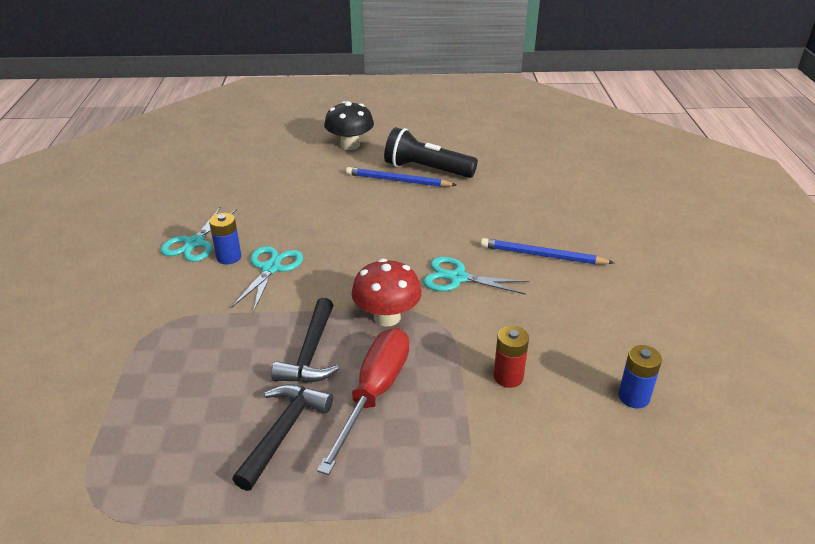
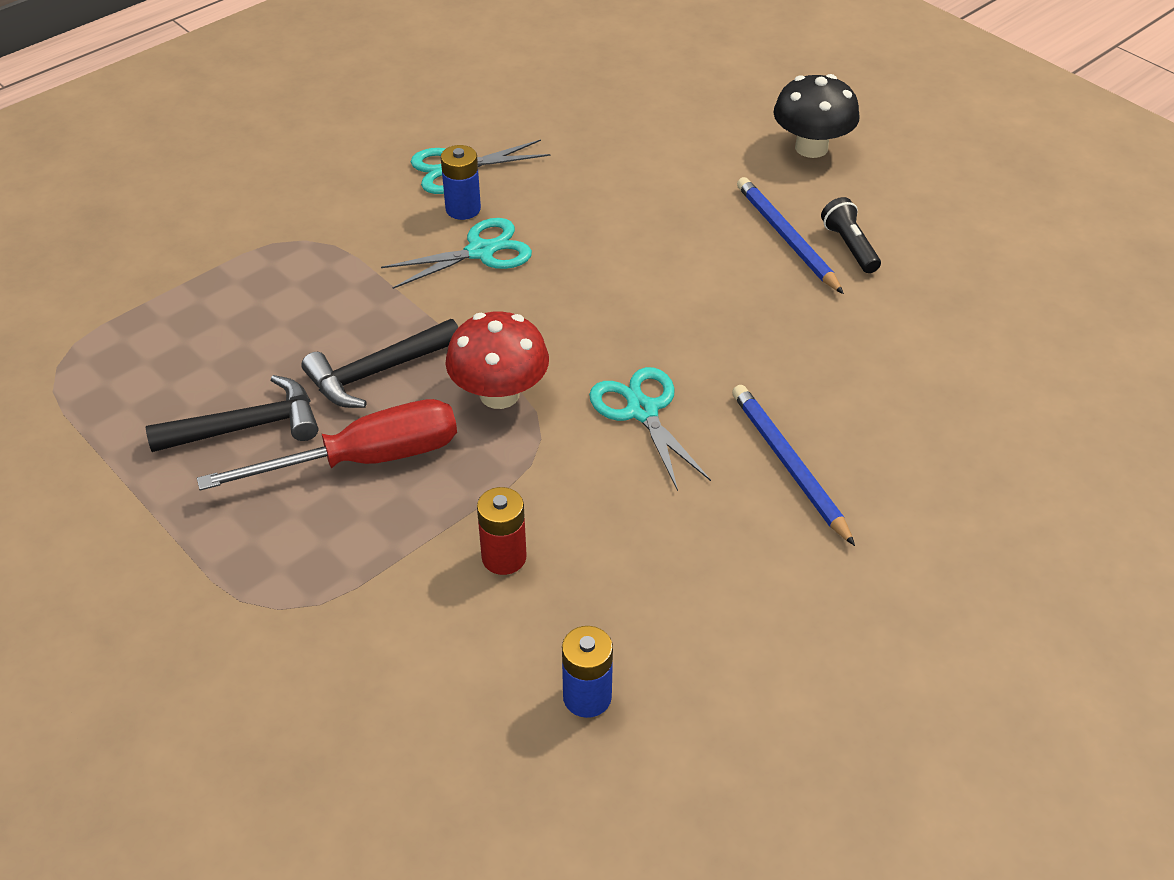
camera: 50 degrees right, 10 degrees up
(426, 170) = (849, 246): black flashlight -> black flashlight, size x0.54

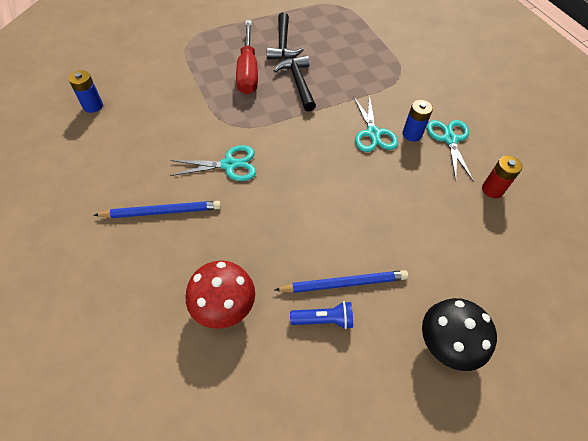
camera: 105 degrees right, 10 degrees up
(499, 394) = (266, 117): red mushroom -> red mushroom (224, 306)
(504, 557) = (173, 99): red battery -> red battery (492, 189)
(849, 246) = (323, 319): black flashlight -> blue flashlight

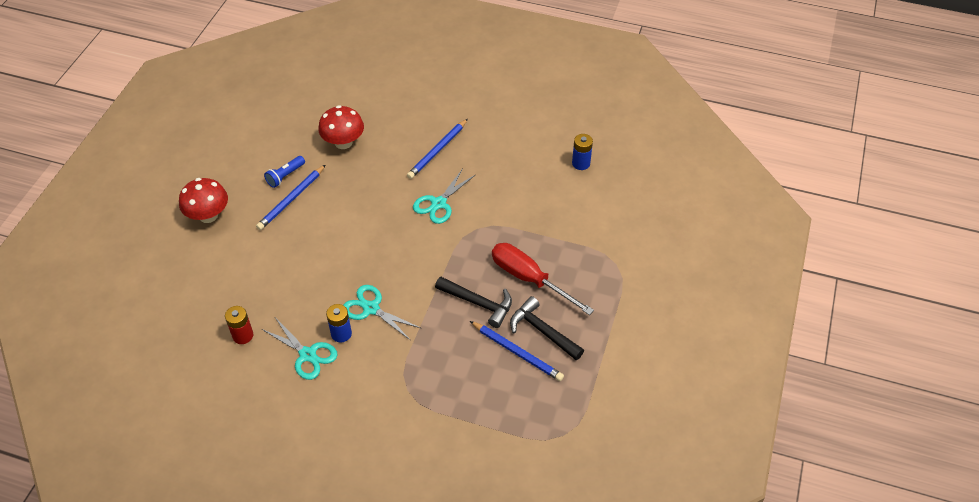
camera: 135 degrees right, 5 degrees down
(312, 46) = (517, 352): none -> blue pencil
(446, 344) = (208, 215): black mushroom -> red mushroom

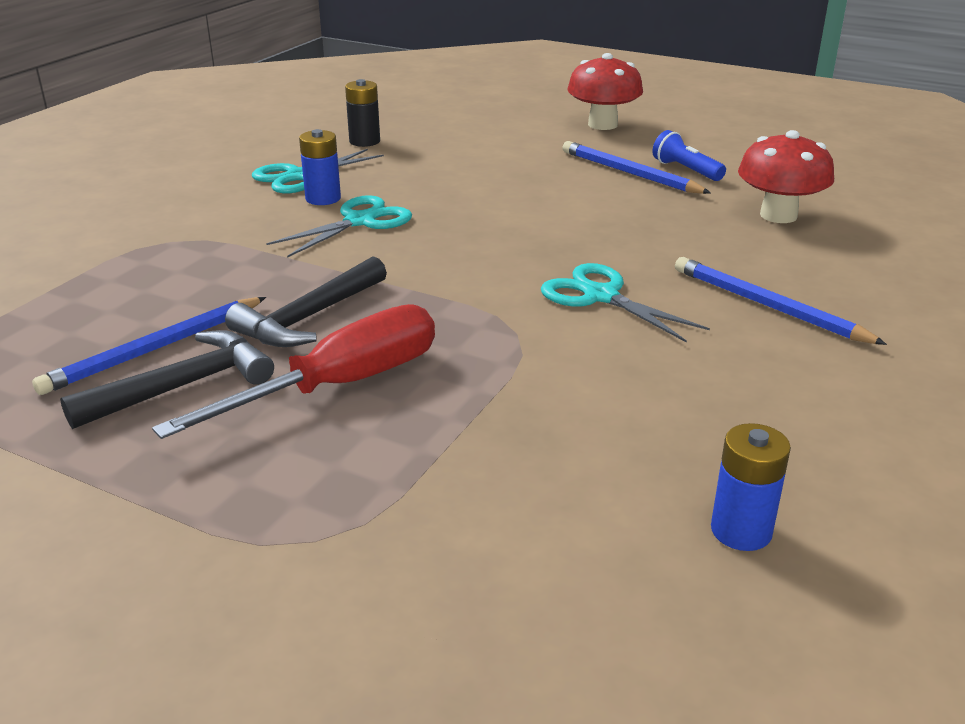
camera: 100 degrees right, 20 degrees down
(243, 335) = (364, 141): red battery -> black battery

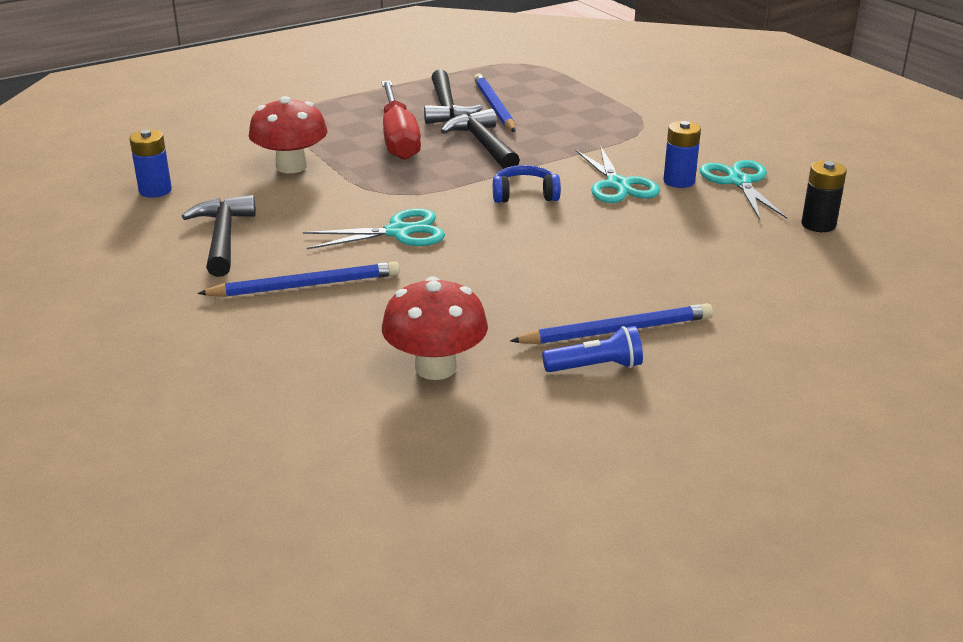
camera: 120 degrees right, 0 degrees up
(433, 258) = (524, 195): none -> blue headphones
(602, 125) = (790, 373): red mushroom -> red mushroom (291, 166)
(763, 398) = (223, 237): none -> black hammer

